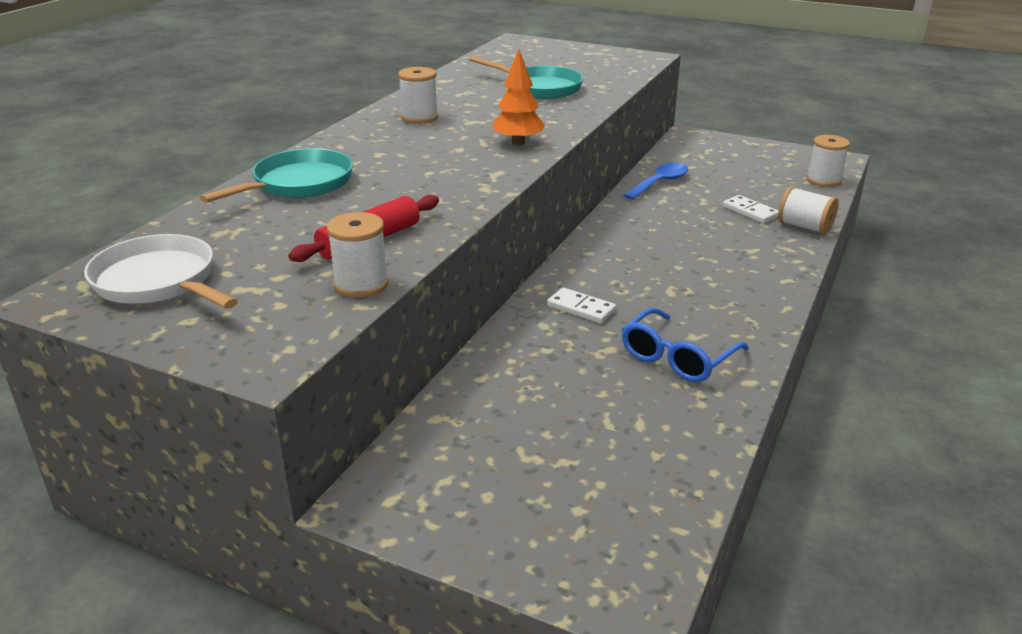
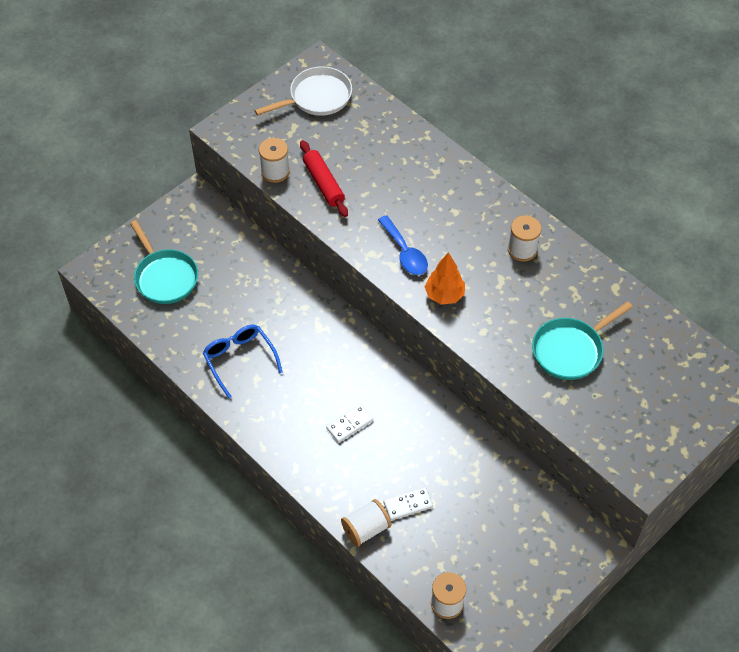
camera: 110 degrees right, 25 degrees up
(298, 184) = (419, 163): turquoise pan -> turquoise pan (165, 277)
(581, 308) = (314, 332): white domino -> white domino (349, 424)
(660, 183) = (488, 465): blue spoon -> blue spoon (405, 253)

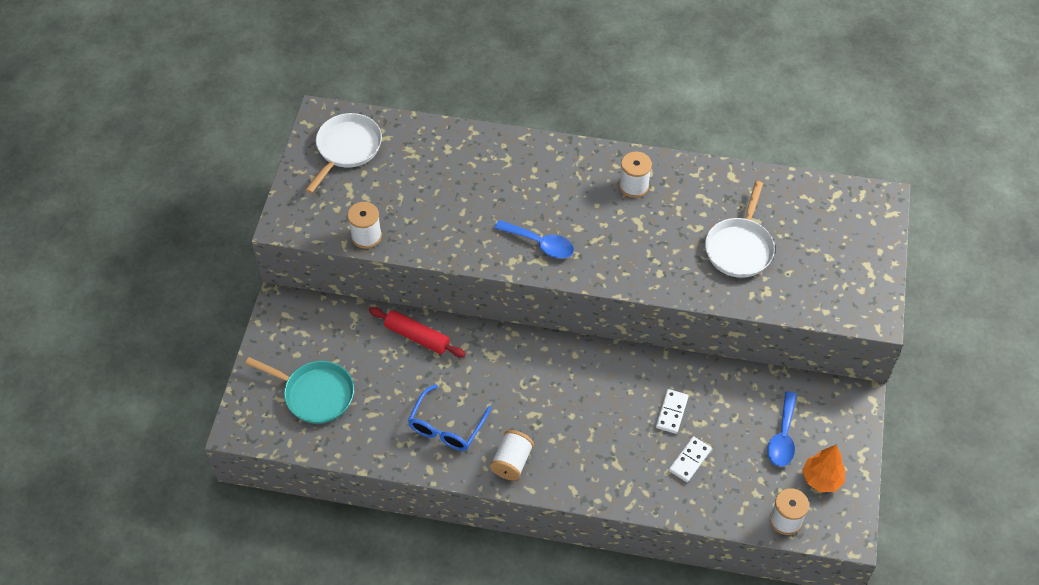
camera: 35 degrees left, 0 degrees up
(239, 360) = (446, 427): blue glasses -> blue glasses turned 90 degrees counterclockwise
(323, 183) = (419, 223): red rolling pin -> red rolling pin (417, 337)
(349, 424) = (587, 423): white domino -> white domino (671, 412)
(366, 529) = (673, 502): white spool -> white spool (512, 462)
(444, 295) = (603, 261): orange tree -> orange tree (821, 479)
(502, 535) = (782, 437): none -> blue spoon
(571, 350) = (739, 247): turquoise pan -> white pan

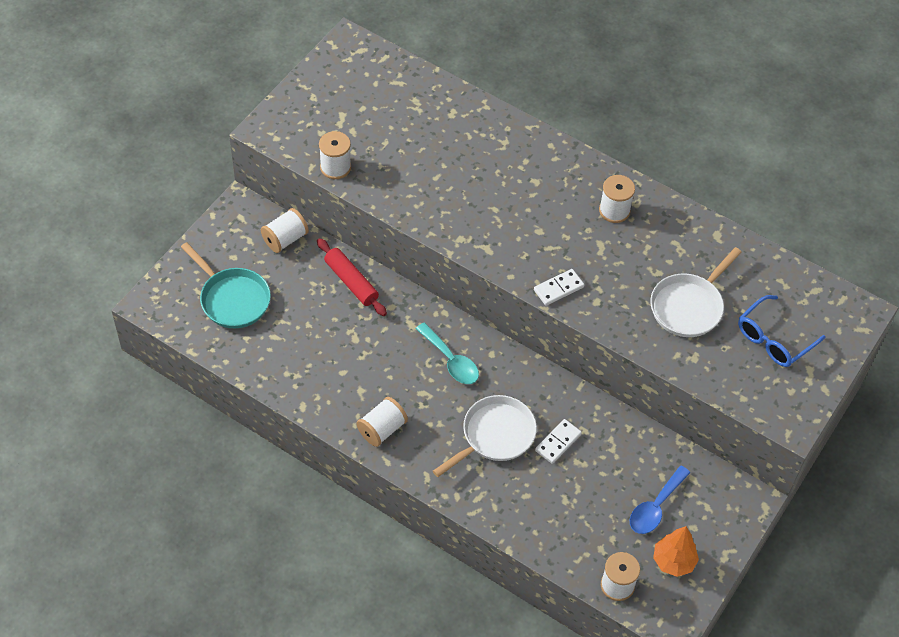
camera: 20 degrees right, 0 degrees up
(337, 320) = (285, 239): none -> white spool
(347, 149) = (357, 80): white pan -> white pan (494, 436)
(446, 427) = (337, 374): blue glasses -> blue glasses (774, 339)
(540, 244) = (495, 232): blue spoon -> none
(542, 375) = (451, 361): none -> turquoise spoon
(690, 460) = (552, 493): white domino -> white domino (558, 288)

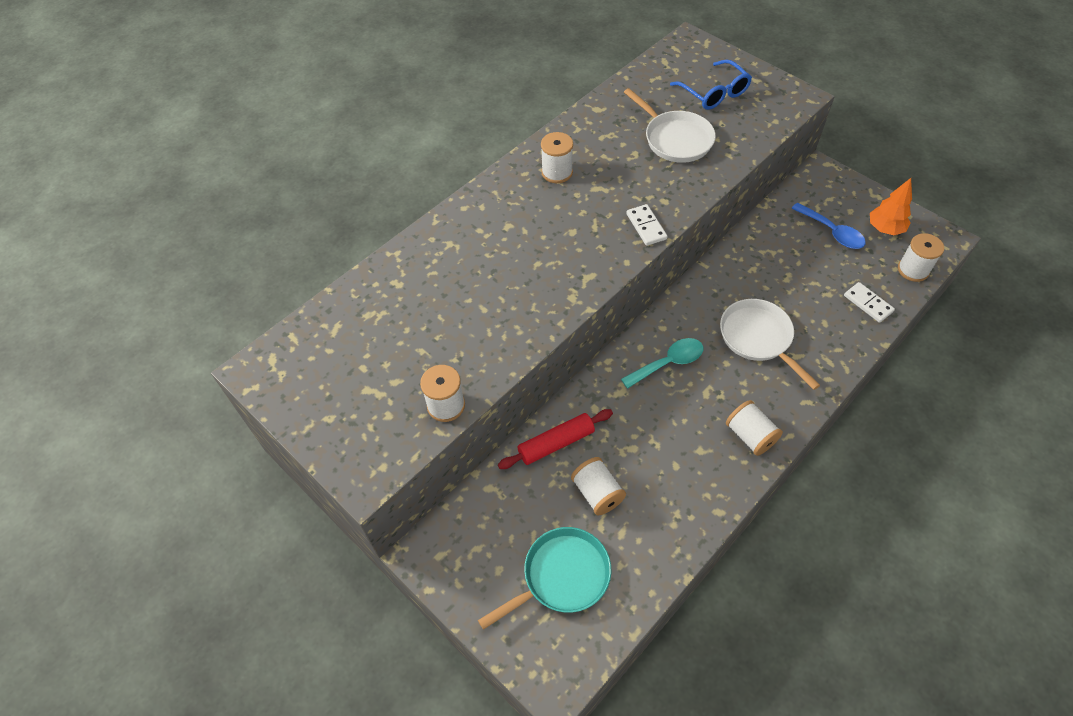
camera: 75 degrees left, 0 degrees up
(285, 239) = (483, 507): white spool -> white spool (597, 493)
(558, 442) = (766, 290): white domino -> white domino (868, 304)

